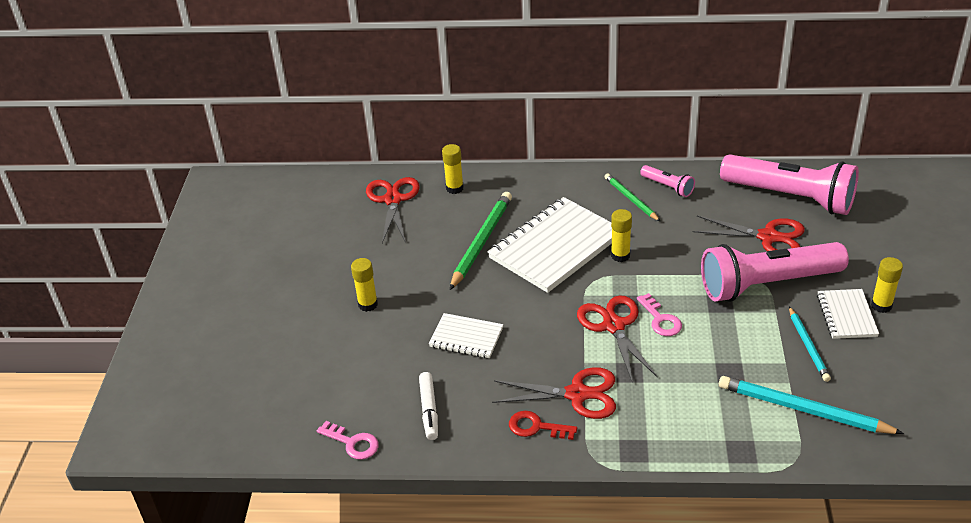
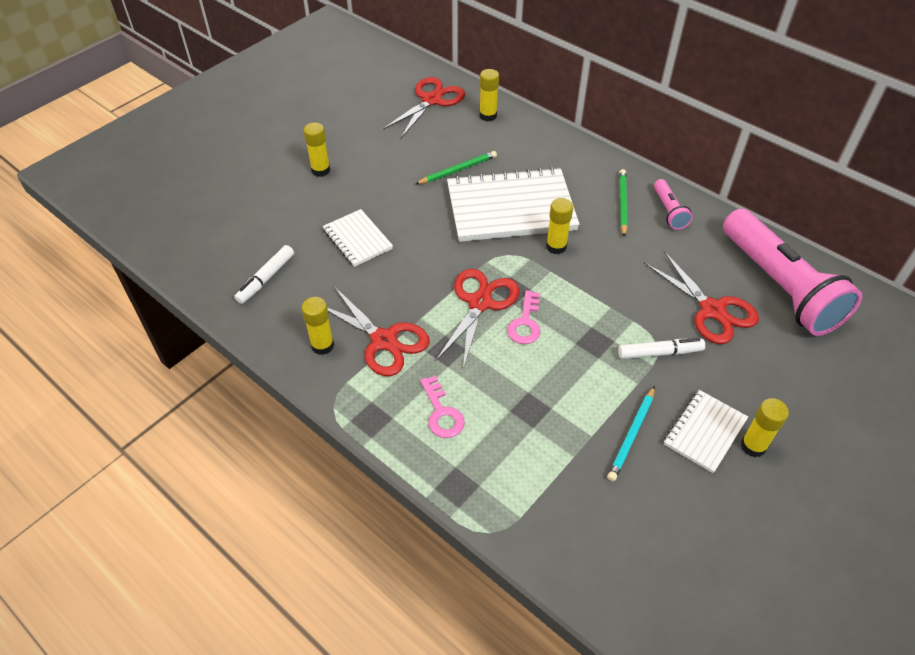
camera: 35 degrees right, 10 degrees up
(353, 443) = (189, 268): pink key -> pink key (442, 413)
(481, 242) = (458, 170): green pencil -> green pencil, size x0.61
(536, 427) = (322, 345): red key -> yellow glue stick
(767, 284) = (659, 353): pink flashlight -> white marker
(804, 409) = (557, 491): turquoise pencil -> none

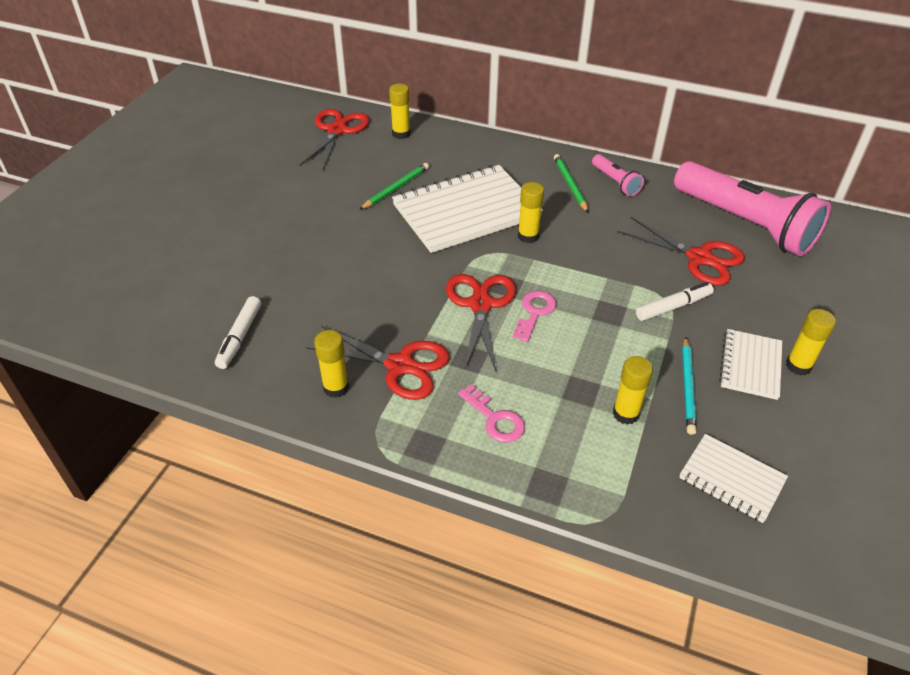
camera: 20 degrees left, 5 degrees down
(321, 170) = (250, 218): yellow glue stick -> yellow glue stick (625, 414)
(357, 239) = (323, 275): white notebook -> white notebook (731, 479)
(525, 323) = (534, 312): pink key -> pink key turned 150 degrees counterclockwise

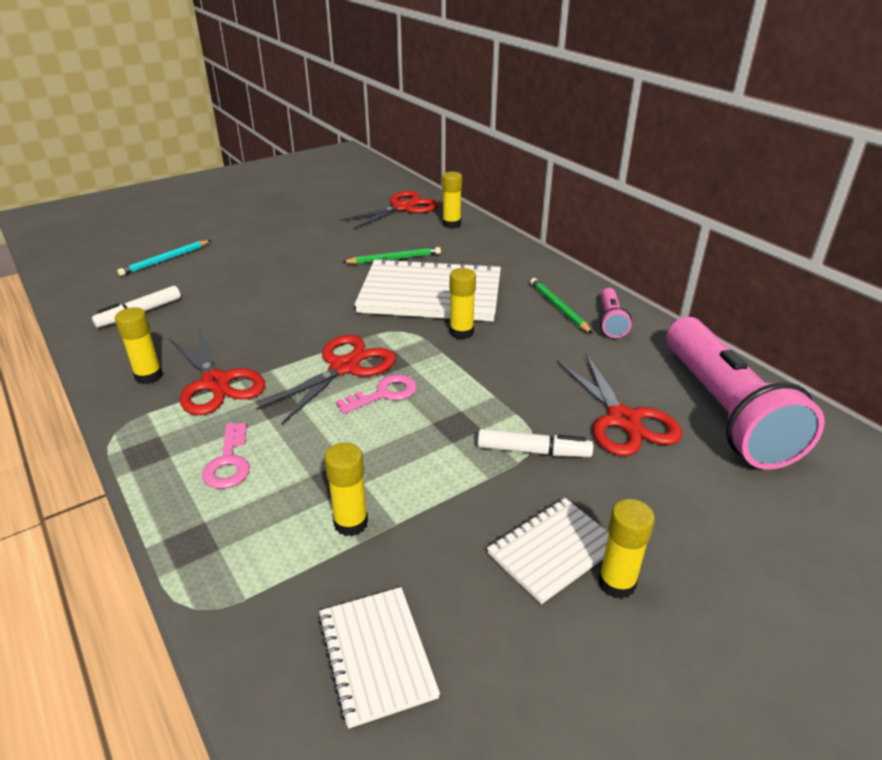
camera: 35 degrees right, 10 degrees down
(570, 185) = (559, 308): green pencil -> green pencil turned 45 degrees counterclockwise
(687, 387) = (450, 533): turquoise pencil -> turquoise pencil (165, 260)

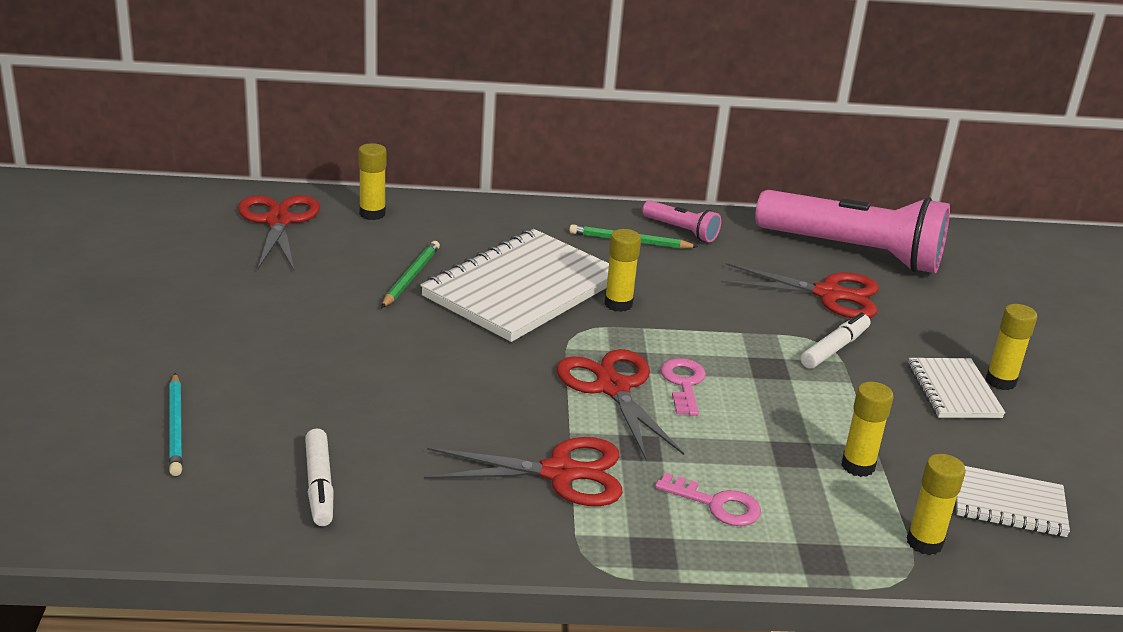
camera: 60 degrees left, 5 degrees down
(149, 376) = (495, 515): yellow glue stick -> yellow glue stick (924, 542)

